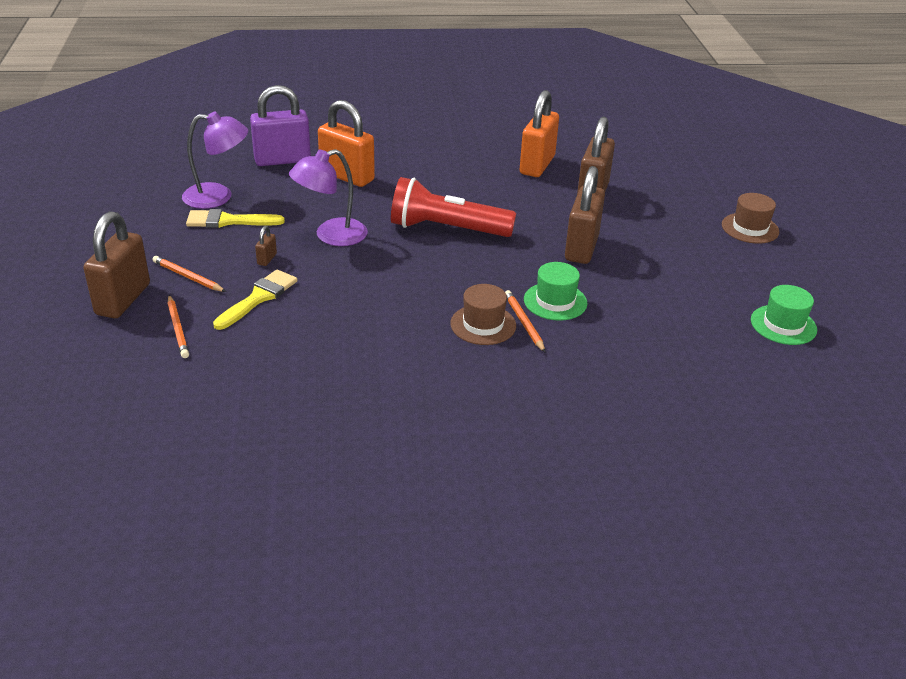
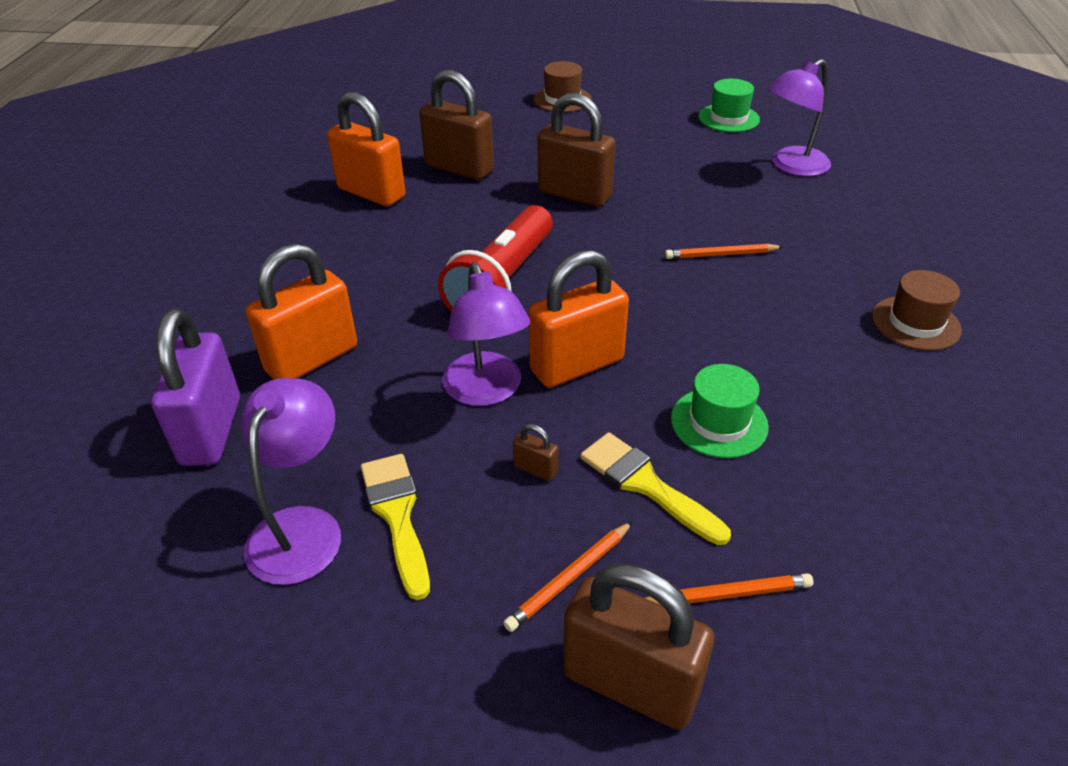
camera: 75 degrees left, 5 degrees up
(228, 221) = (397, 515): yellow brush -> yellow brush turned 150 degrees clockwise
(364, 266) = (577, 365): none -> orange padlock
(483, 325) = (724, 283): brown hat -> brown hat (915, 323)
(555, 301) = (680, 228): green hat -> green hat (719, 422)
(703, 364) = (792, 166): none -> purple lamp

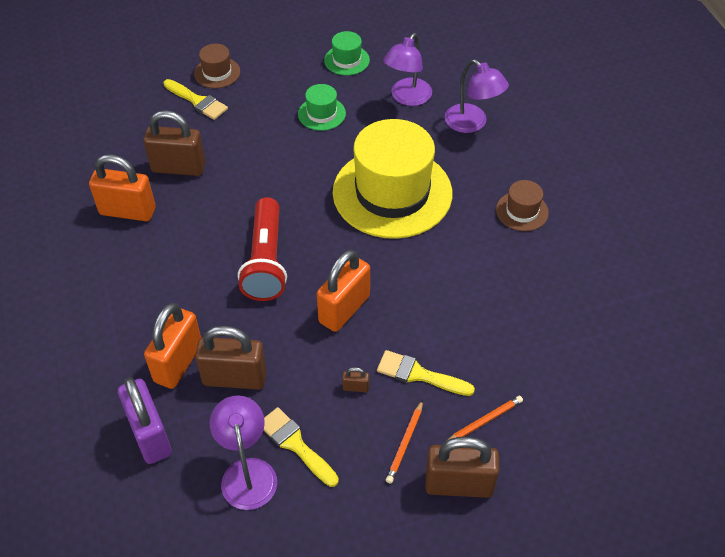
camera: 25 degrees left, 10 degrees up
(486, 391) = (300, 347): purple lamp -> purple lamp (472, 123)
(523, 118) = (197, 101): none -> yellow brush
(574, 194) = (274, 168): brown padlock -> brown padlock (234, 378)
(719, 422) = (440, 320): green hat -> green hat (321, 114)
(720, 255) = (392, 193): orange pencil -> yellow hat

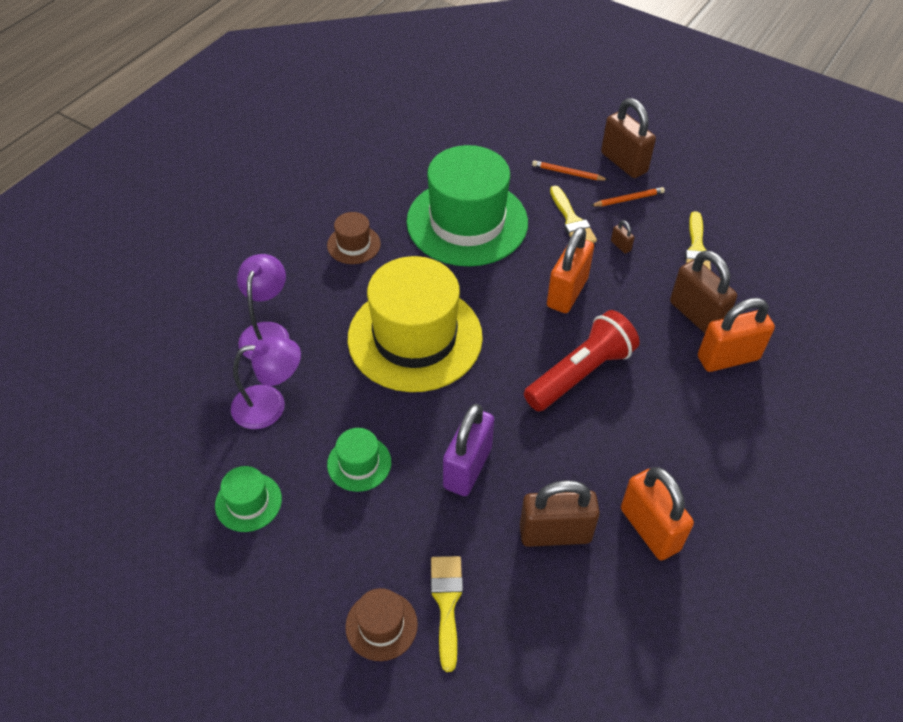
camera: 130 degrees left, 0 degrees up
(150, 435) = (792, 329): purple padlock -> purple padlock (467, 467)
(178, 168) = (555, 533): brown padlock -> brown padlock turned 60 degrees counterclockwise
(247, 472) = (744, 260): purple lamp -> none
(344, 309) = (567, 292): orange padlock -> orange padlock turned 60 degrees counterclockwise
(484, 297) = (467, 222): none -> green hat

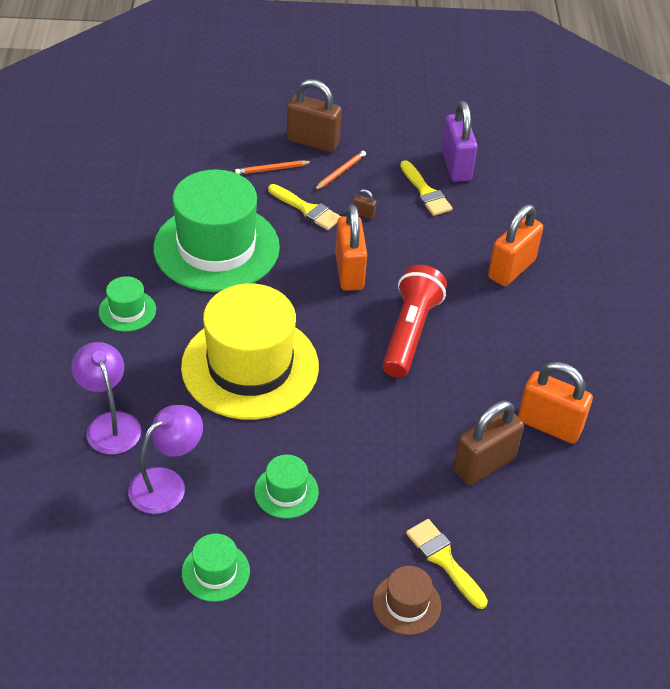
camera: 35 degrees left, 5 degrees down
(353, 244) = (127, 311): brown hat -> green hat
(467, 467) = (378, 449): purple padlock -> purple padlock (456, 166)
(696, 315) = (464, 246): brown padlock -> none

